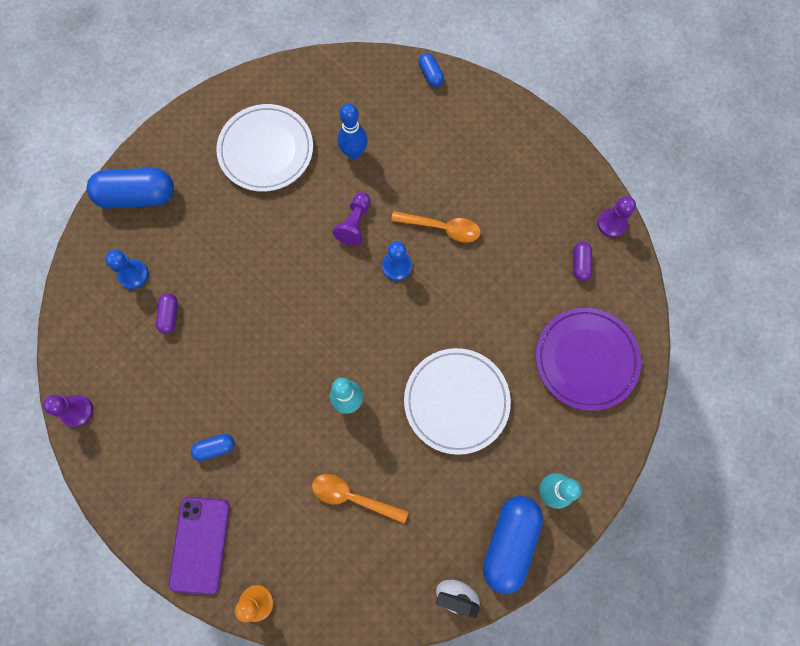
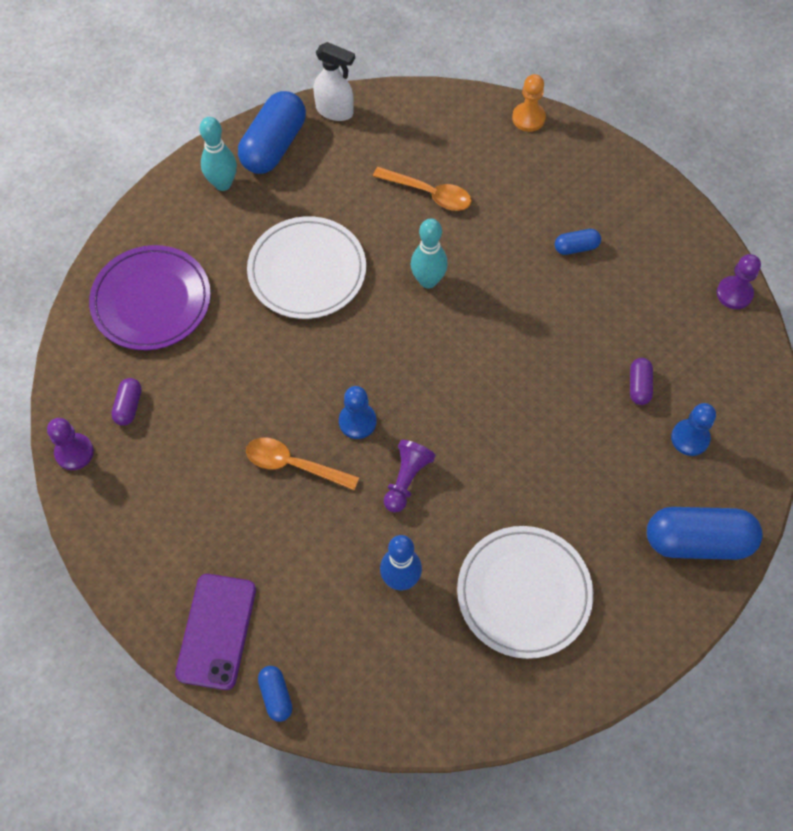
camera: 175 degrees left, 10 degrees down
(199, 544) = (587, 166): purple phone -> purple phone (217, 631)

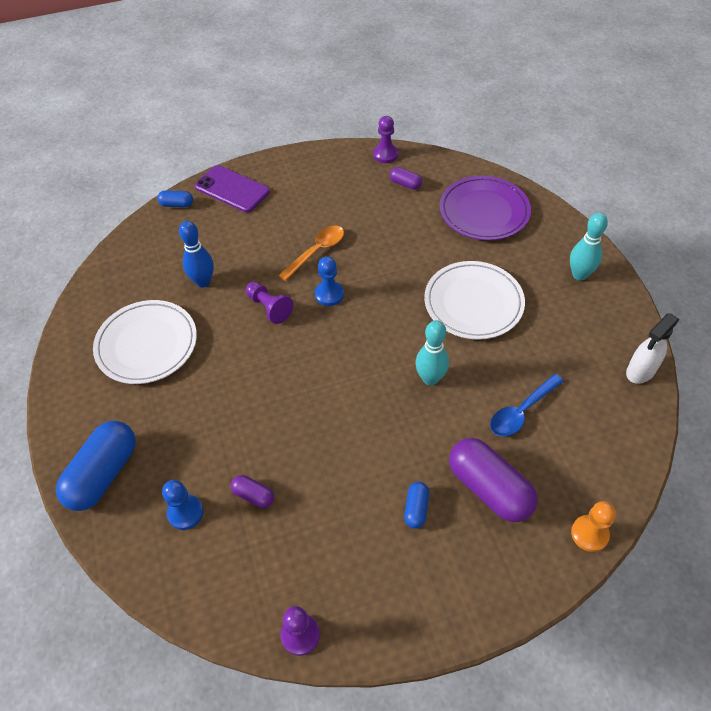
camera: 115 degrees right, 10 degrees down
(274, 145) = (611, 317): blue capsule -> none
(429, 193) = (521, 411): orange spoon -> blue spoon
(525, 198) = (489, 488): none -> purple capsule

